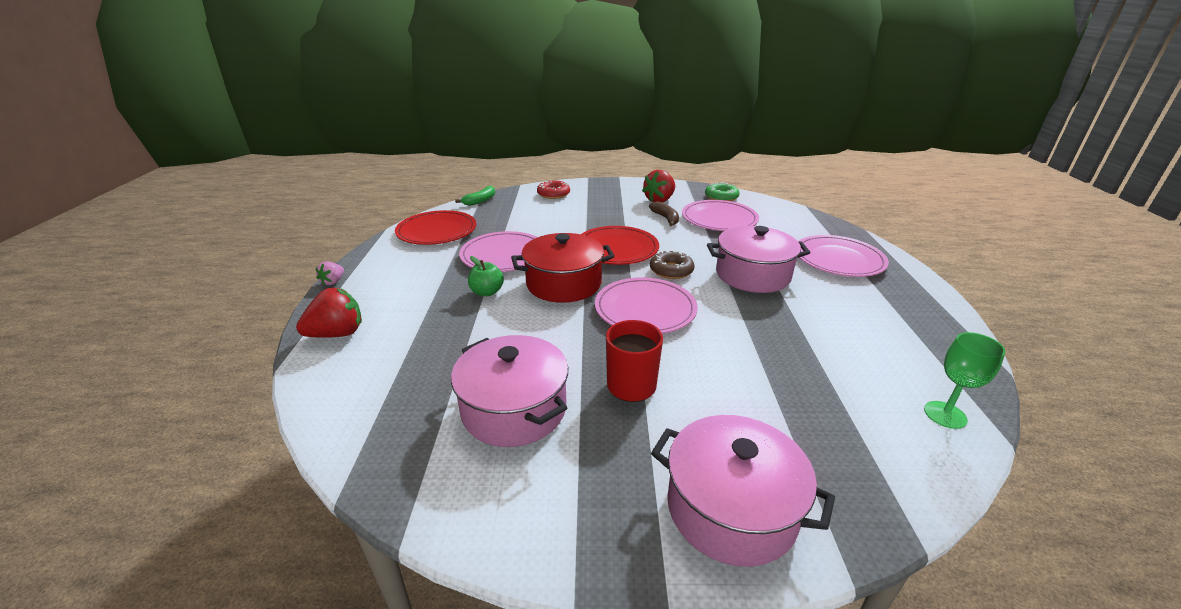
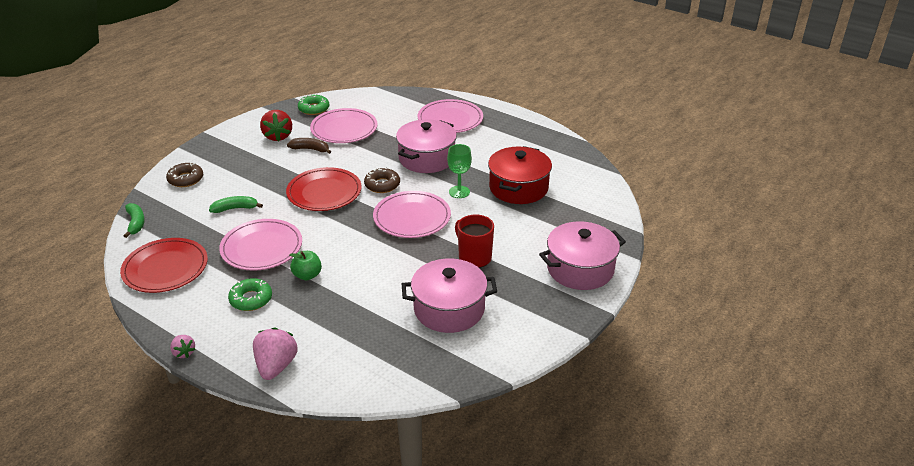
camera: 55 degrees left, 5 degrees up
(337, 334) = (276, 366): red strawberry -> pink strawberry
(427, 280) = (251, 299): none -> green donut
(542, 224) = (235, 208): none -> green banana
(553, 194) = (186, 179): red donut -> brown donut
(563, 284) = (340, 236): red pot -> red pot (518, 188)
(945, 415) = (590, 177): green goblet -> green goblet (459, 192)

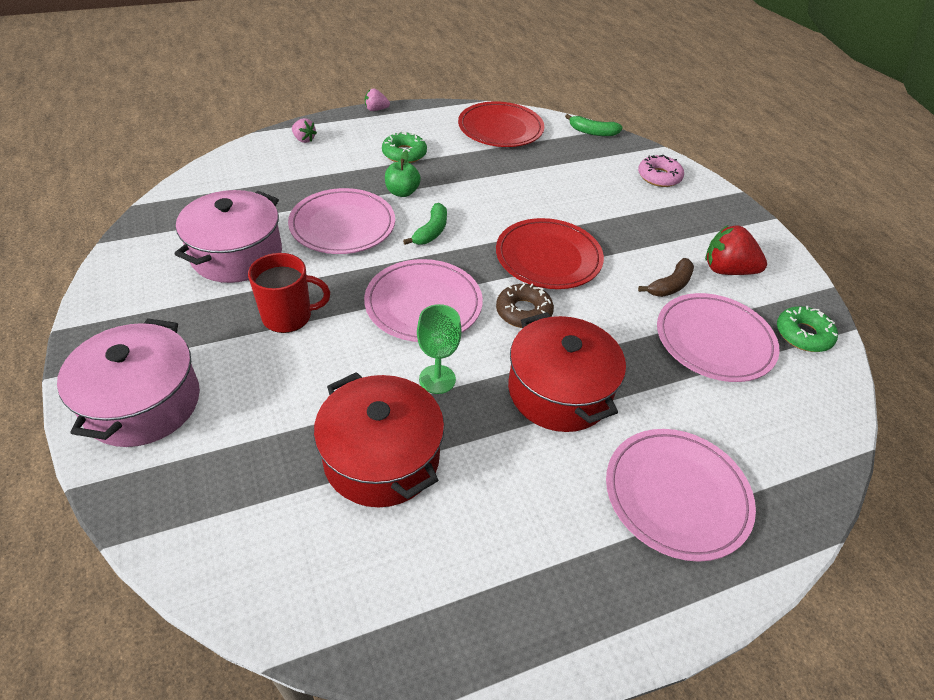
camera: 120 degrees right, 10 degrees up
(186, 179) = (659, 177): brown donut -> pink donut
(235, 208) = (569, 189): green banana -> green banana (431, 231)
(261, 248) = (478, 182): pink plate -> pink plate (342, 225)
(276, 366) = (304, 139): pink strawberry -> pink strawberry, size x0.55
(426, 158) = (559, 391): pink pot -> red pot

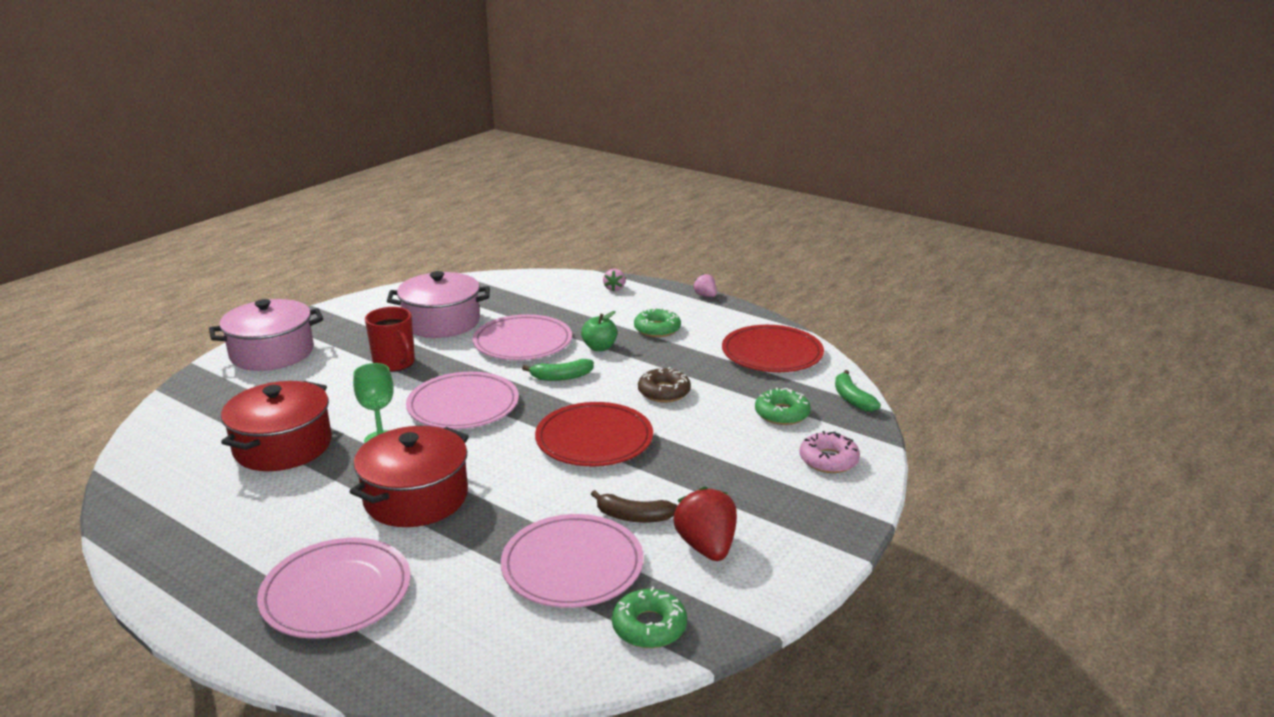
camera: 60 degrees right, 20 degrees down
(523, 312) = (501, 451): brown donut -> brown donut (664, 392)
(587, 165) = (782, 414): none -> green donut

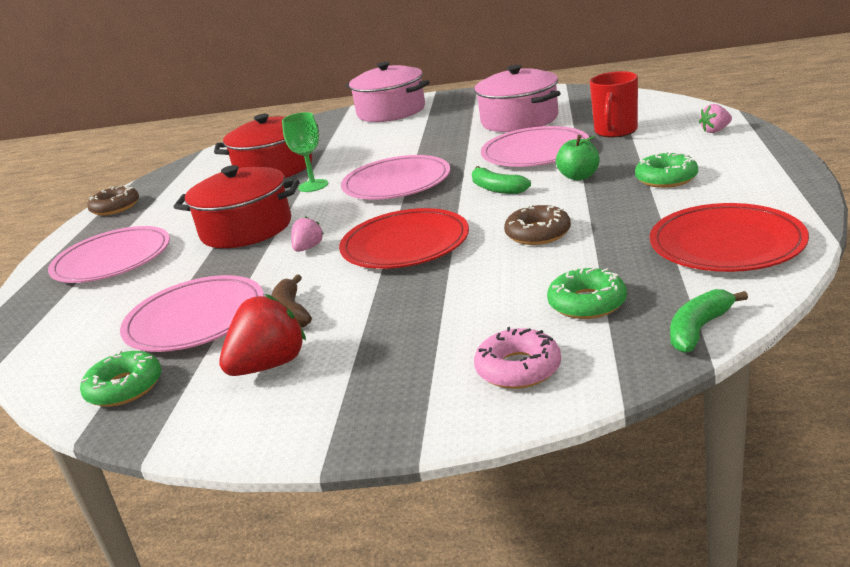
camera: 65 degrees right, 0 degrees up
(162, 566) = (115, 207): none -> brown donut
(395, 363) = (429, 139): red mug -> red mug (615, 131)
(705, 296) = (796, 163): pink strawberry -> pink strawberry (308, 248)

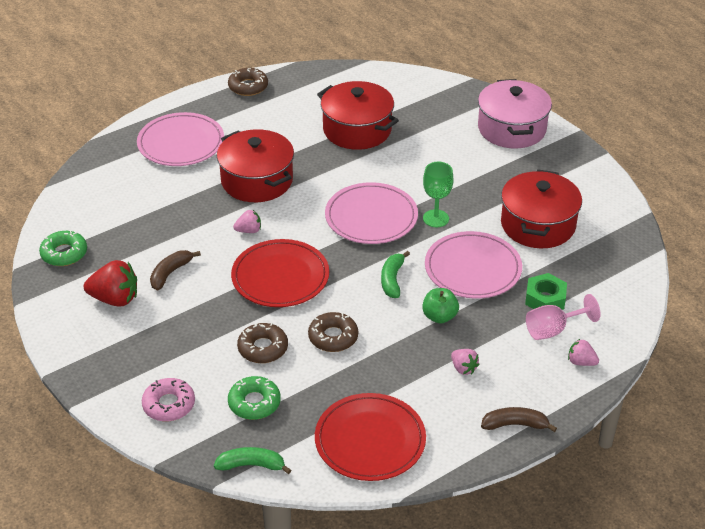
camera: 45 degrees right, 15 degrees up
(195, 319) = (140, 235): pink plate -> none
(313, 186) = (341, 172): green goblet -> green goblet (436, 218)
(501, 278) = (263, 348): none -> brown donut
(519, 120) = (538, 225): pink pot -> red pot
(615, 131) = (545, 299): red mug -> green nut
(660, 134) = (553, 330): none -> pink goblet
(666, 178) = (463, 368): green donut -> pink strawberry
(773, 169) = (515, 424): none -> brown banana

